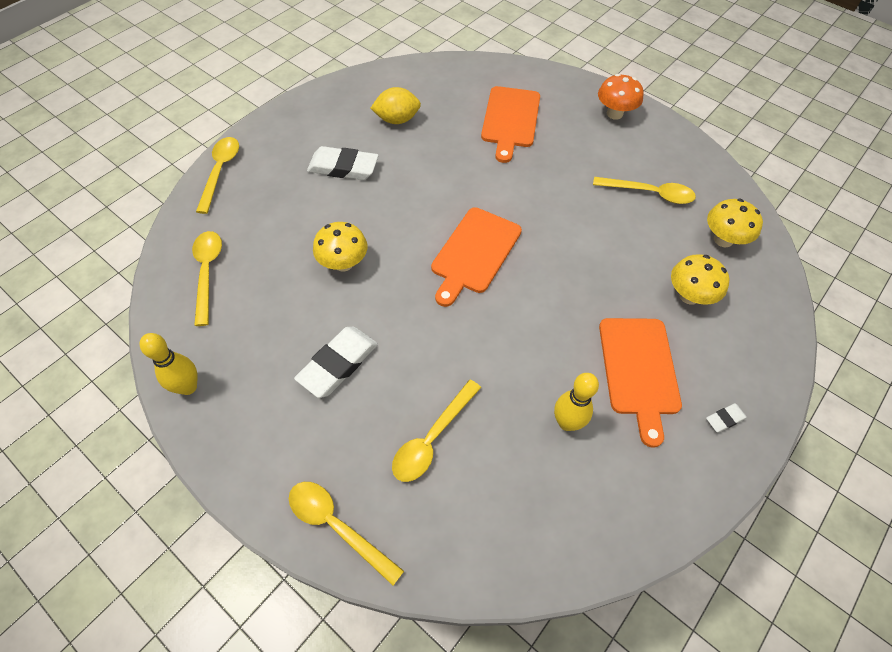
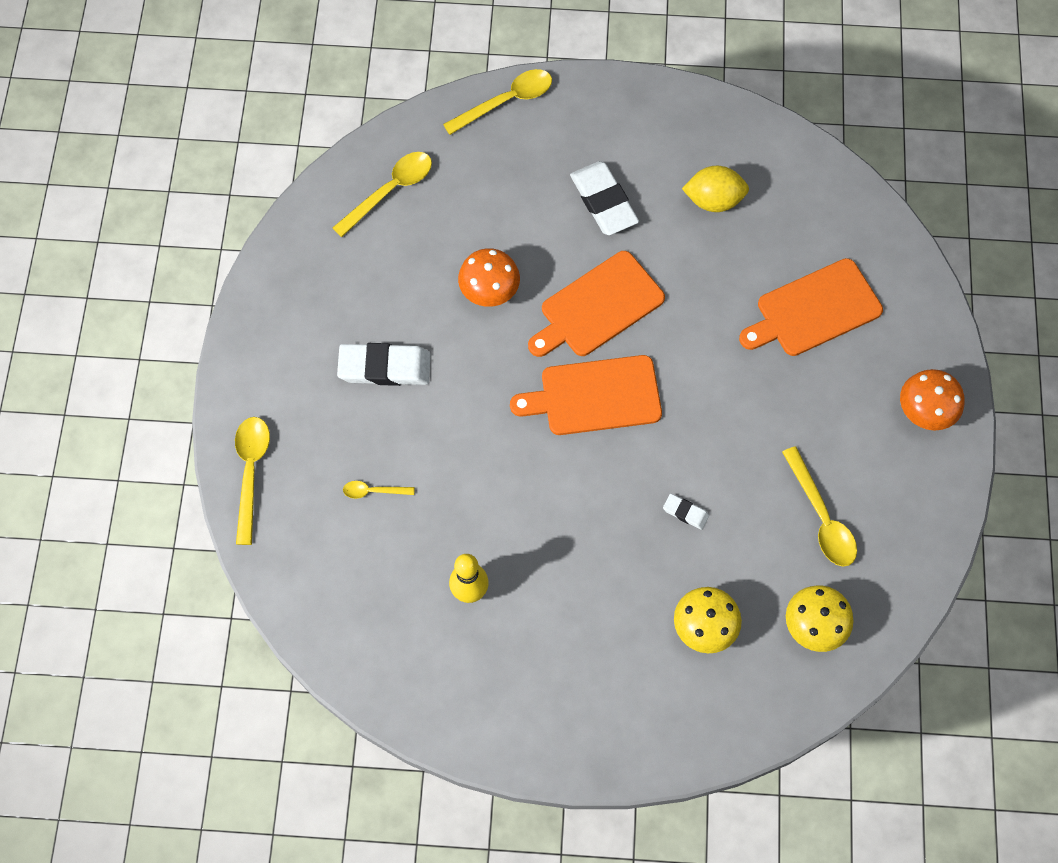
camera: 55 degrees right, 10 degrees up
(188, 387) = (278, 272): yellow bowling pin -> none
(343, 263) = (489, 292): yellow mushroom -> orange mushroom
(397, 120) = (713, 200): yellow lemon -> yellow lemon turned 45 degrees counterclockwise
(432, 438) = (373, 491): yellow spoon -> yellow spoon, size x0.54
(638, 370) = (573, 624): orange cutting board -> orange cutting board (598, 307)
(725, 419) = (577, 727): white eraser -> white eraser (685, 512)

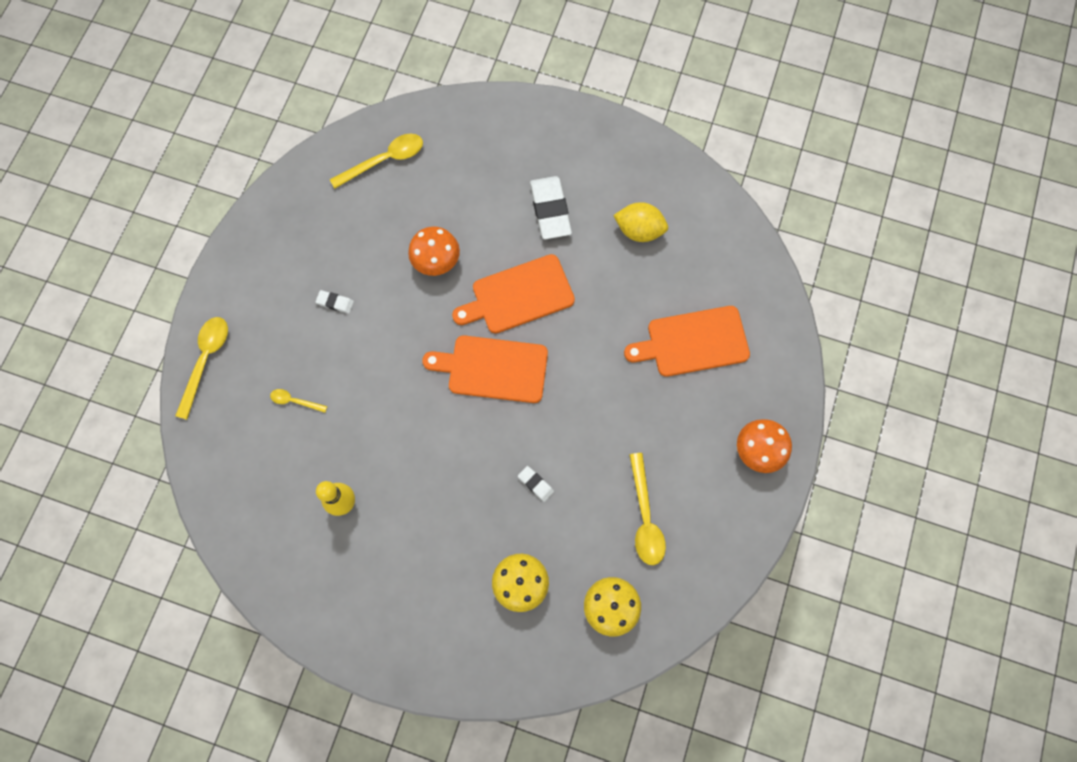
camera: 15 degrees right, 5 degrees up
(384, 367) = (335, 303): white eraser -> white eraser, size x0.48
(506, 101) = (498, 109): yellow spoon -> none

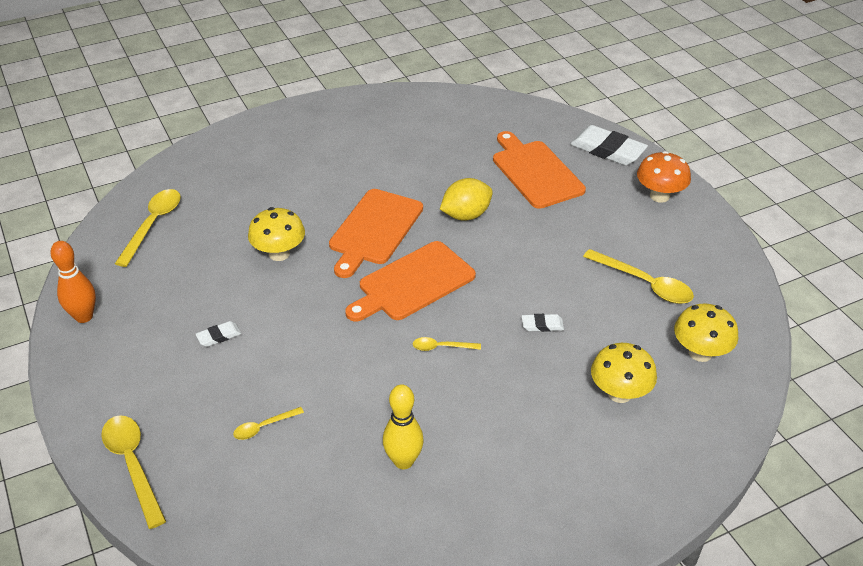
camera: 45 degrees left, 30 degrees down
(276, 212) = (84, 316): none -> orange bowling pin
(436, 261) = (279, 253): orange mushroom -> yellow mushroom
(454, 440) = (441, 347): none -> yellow spoon
(550, 210) = (334, 170): white eraser -> white eraser (607, 150)
(639, 230) = (415, 142): yellow lemon -> yellow lemon (466, 215)
(693, 342) = (535, 172): orange cutting board -> orange cutting board turned 120 degrees clockwise

